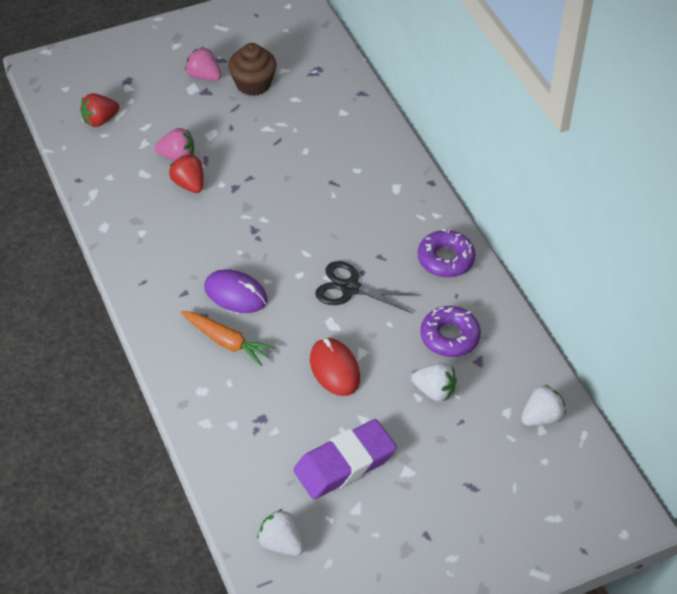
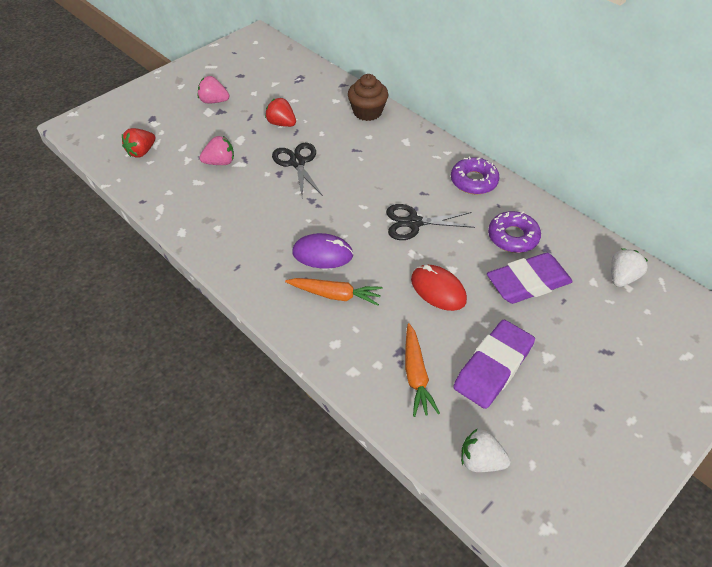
camera: 20 degrees left, 0 degrees up
(189, 184) = (240, 180): red strawberry -> red strawberry (281, 123)
(253, 84) = (256, 97): brown cupcake -> brown cupcake (367, 112)
(260, 180) = (297, 162): none -> black scissors
(264, 446) = (416, 375): none -> orange carrot
(434, 391) = (528, 283): white strawberry -> purple eraser

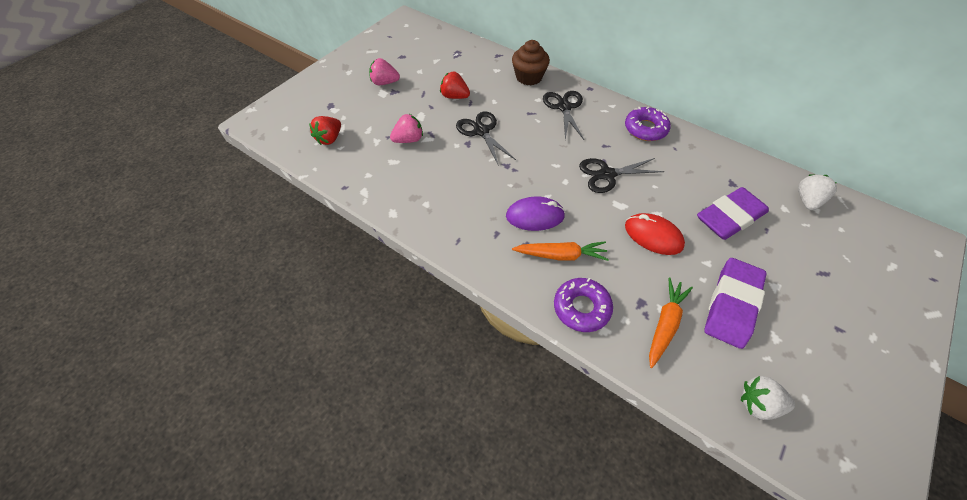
camera: 10 degrees left, 5 degrees up
(394, 148) = (564, 107): none -> black scissors
(416, 375) = (665, 324): orange carrot -> orange carrot turned 135 degrees counterclockwise
(513, 237) = (699, 176): purple donut -> purple donut (581, 308)

